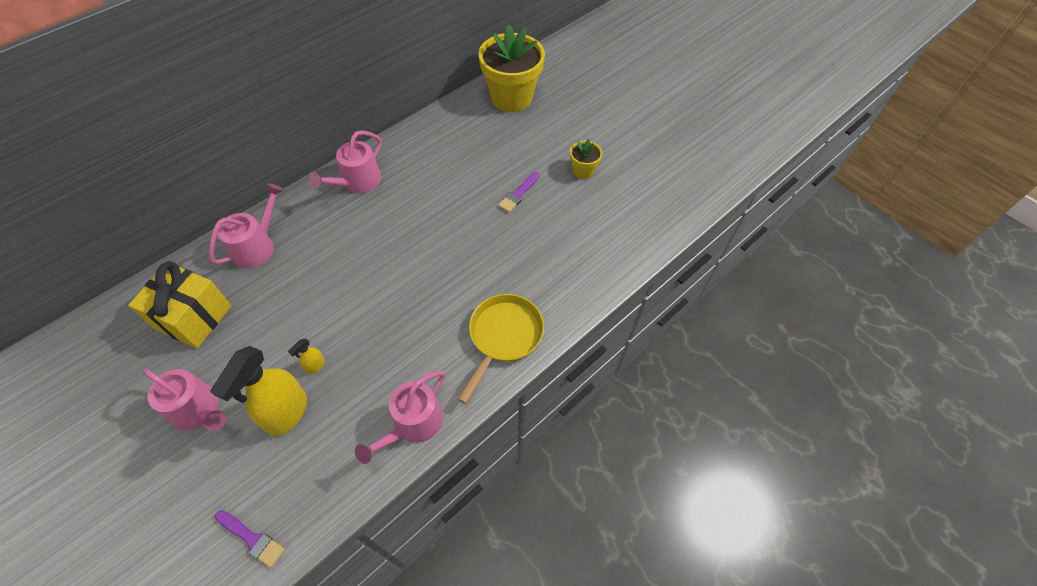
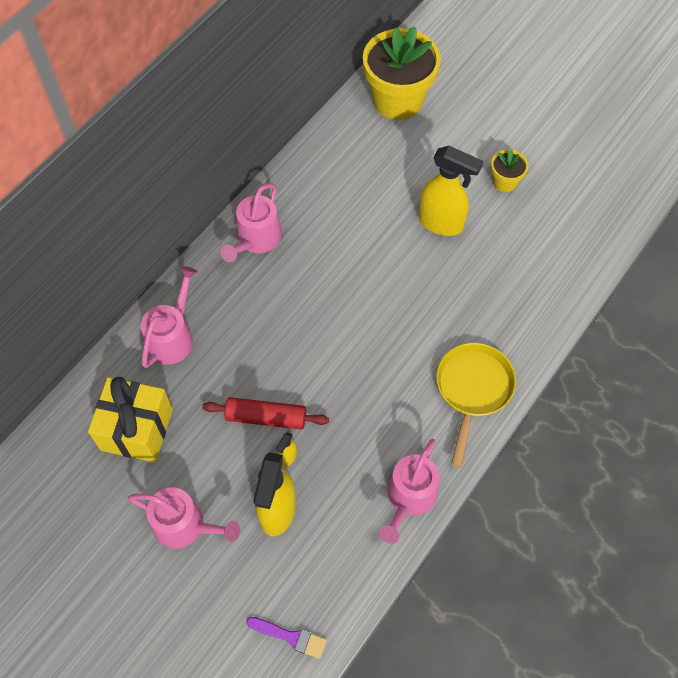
camera: 10 degrees left, 5 degrees up
(309, 327) = (266, 417): none -> red rolling pin
(518, 194) = (441, 223): purple brush -> yellow spray bottle

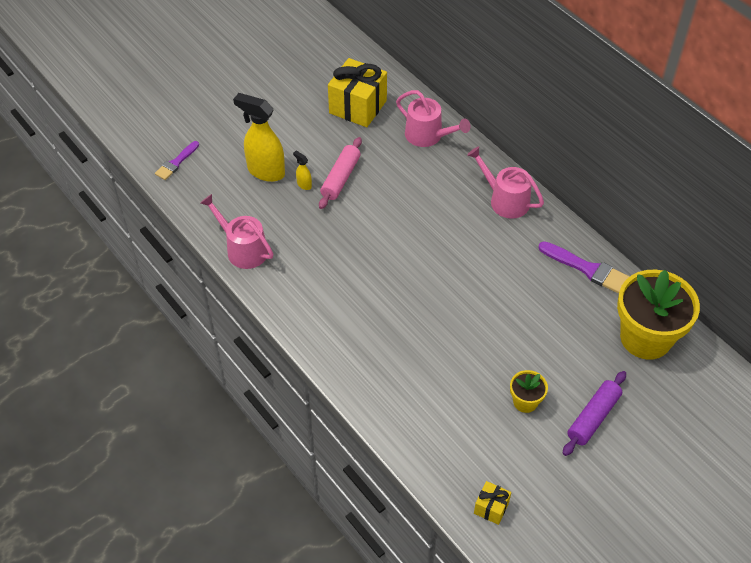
camera: 105 degrees right, 10 degrees down
(184, 525) = (276, 122): pink watering can -> none
(266, 417) = (340, 178): red rolling pin -> pink rolling pin
(330, 154) = (587, 269): none -> purple brush
(441, 223) = (489, 336): yellow spray bottle -> none
(473, 390) = (315, 314): yellow pan -> none
(500, 129) = (593, 417): none -> purple rolling pin
(622, 190) = (491, 508): none -> yellow gift

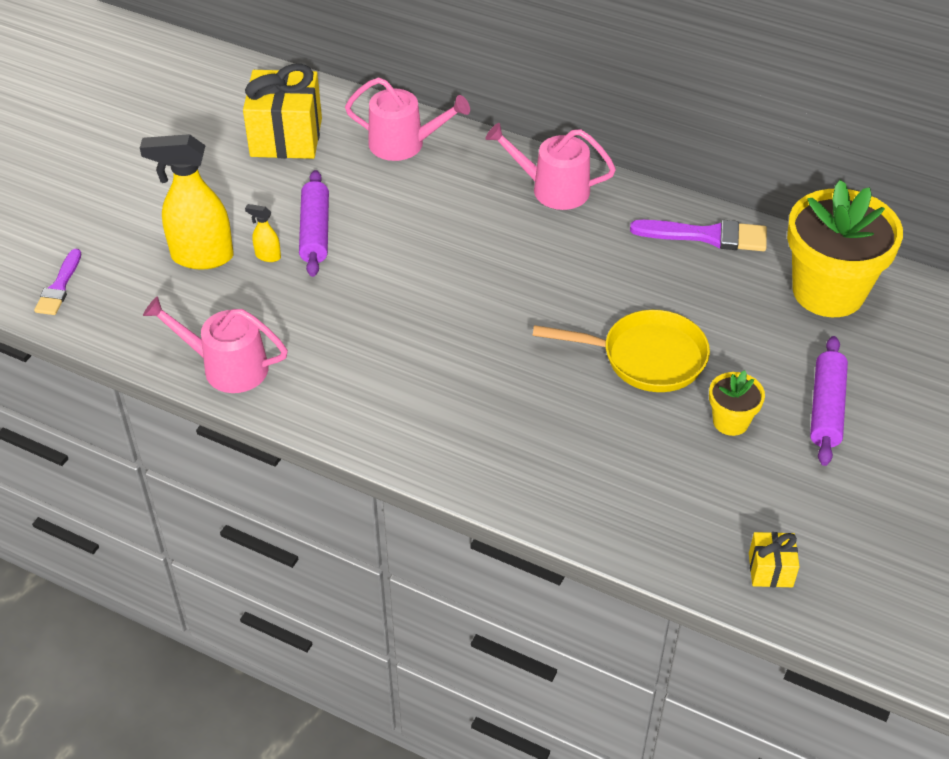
camera: 25 degrees left, 5 degrees down
(340, 178) = (315, 232): pink rolling pin -> purple rolling pin
(497, 338) = (646, 358): none -> yellow pan

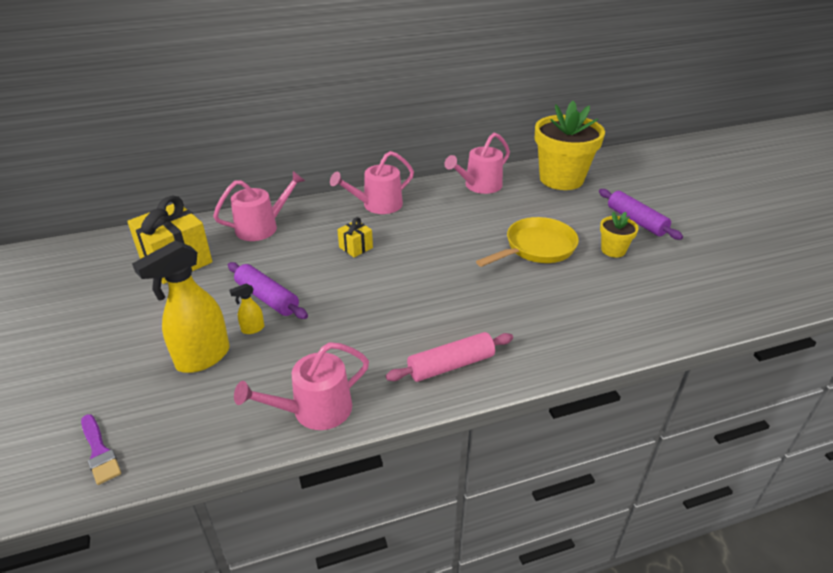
camera: 45 degrees left, 10 degrees down
(380, 412) = (451, 365): none -> pink rolling pin
(707, 236) = (479, 186): purple brush -> pink watering can
(770, 570) = (732, 298): yellow gift -> yellow gift (356, 247)

